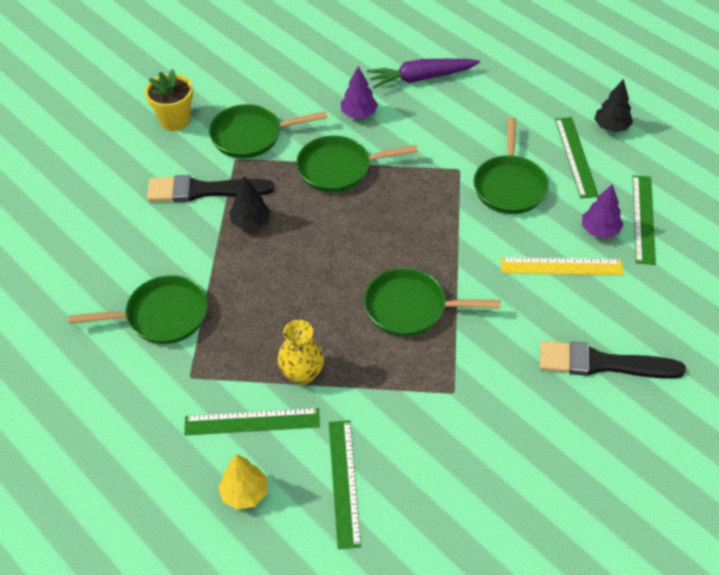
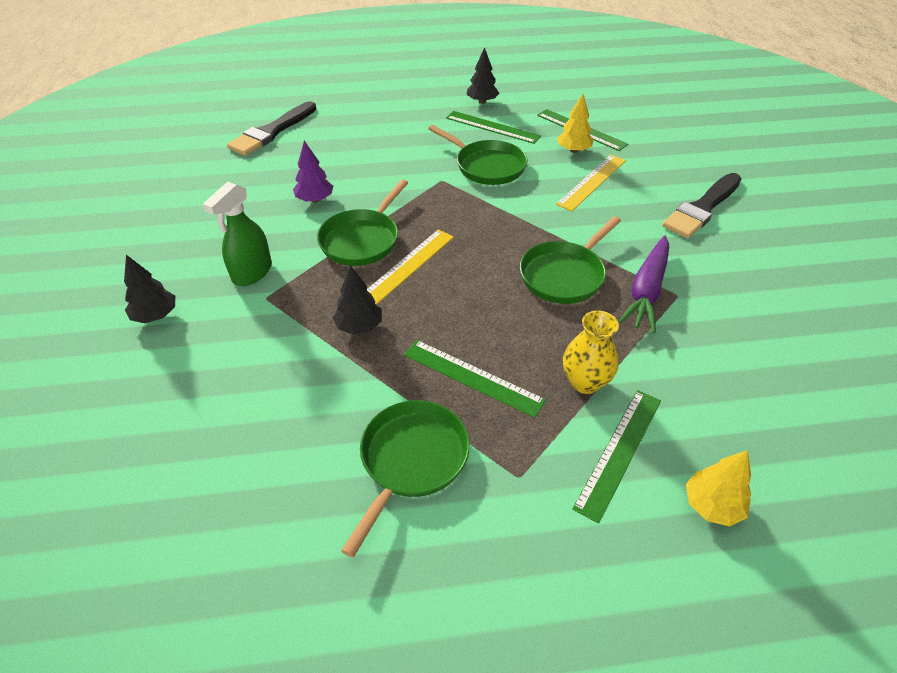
camera: 55 degrees left, 5 degrees down
(175, 120) = (155, 315): yellow flower pot -> black tree
(203, 190) = (277, 340): black brush -> black brush (272, 131)
(251, 136) = (252, 273): green pan -> green spray bottle
(334, 210) = (408, 266): none -> yellow ruler
(344, 482) = (739, 415): green ruler -> green ruler (472, 377)
(421, 78) = (321, 152): purple carrot -> purple carrot (646, 291)
(600, 230) = (573, 150): purple tree -> yellow tree

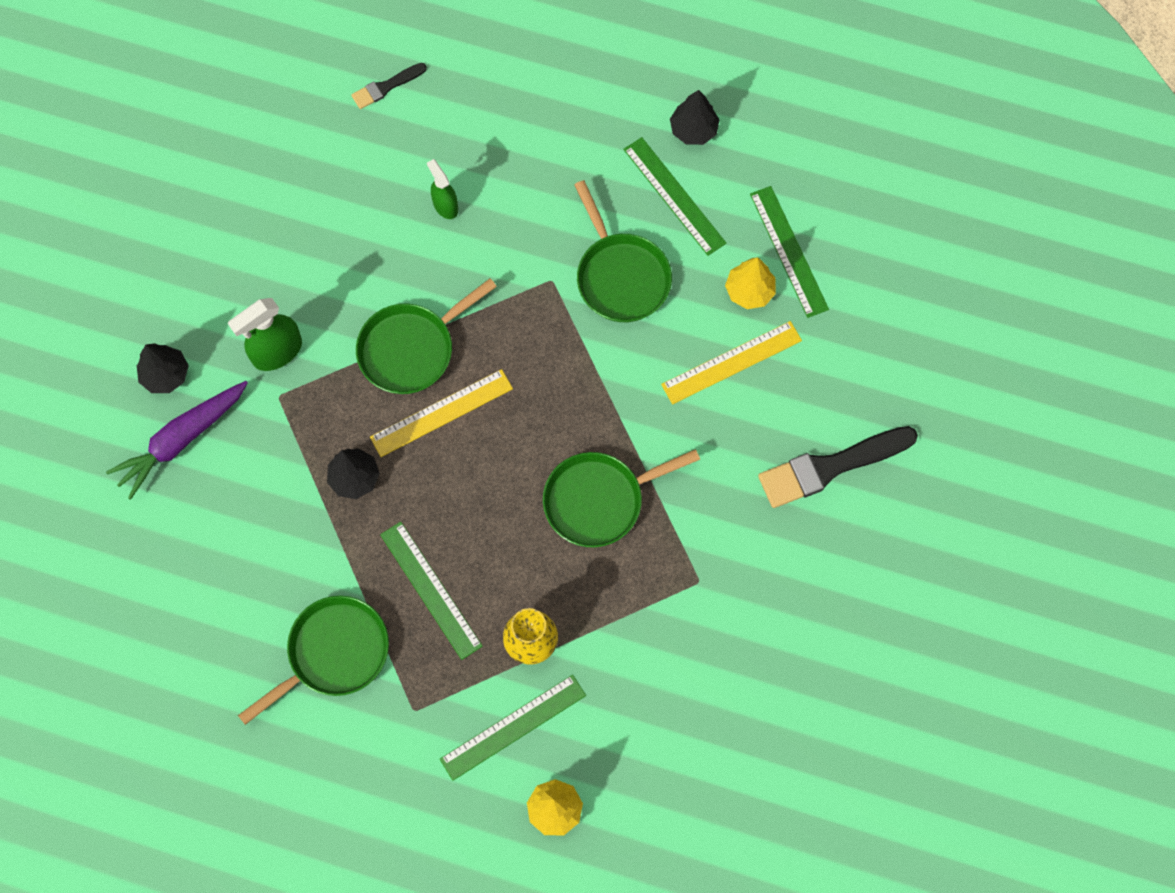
camera: 25 degrees right, 25 degrees up
(272, 131) = (386, 87): black brush -> black brush, size x0.52
(315, 199) = (387, 253): purple tree -> none
(344, 168) = (445, 205): none -> green spray bottle
(646, 291) = (670, 561): purple carrot -> purple carrot (181, 440)

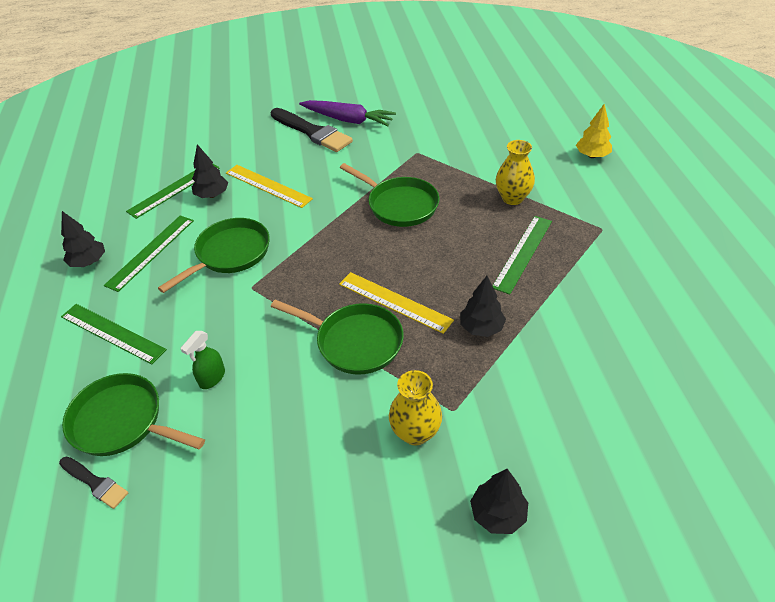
camera: 115 degrees left, 25 degrees down
(181, 440) = (546, 463): purple carrot -> purple carrot (348, 120)
(277, 352) = (415, 432): green spray bottle -> yellow vase
(333, 653) = (610, 281): green pan -> green pan (122, 422)
(513, 727) = (567, 186): green ruler -> green ruler (112, 333)
(749, 291) = (212, 195): yellow tree -> black tree

